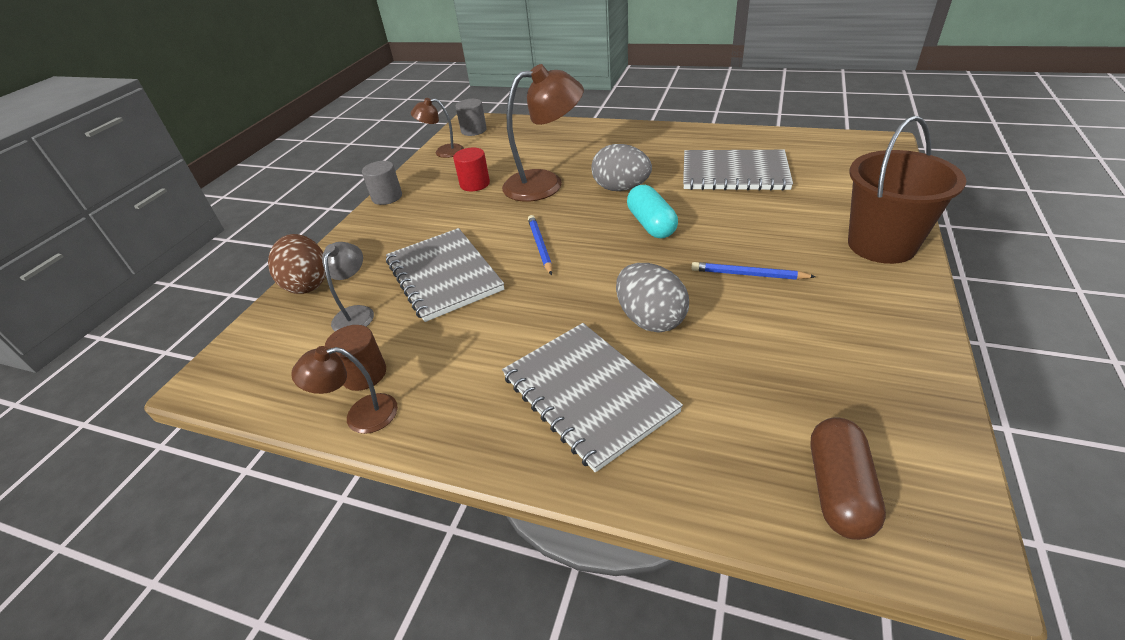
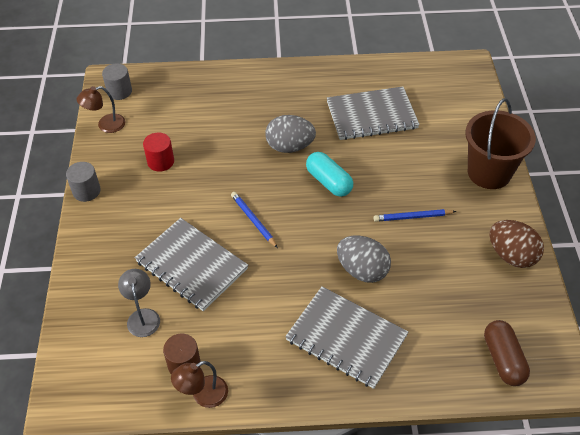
camera: 25 degrees left, 10 degrees up
(308, 284) = (79, 299): brown egg -> brown egg (511, 255)
(545, 184) = (224, 151): brown lamp -> none

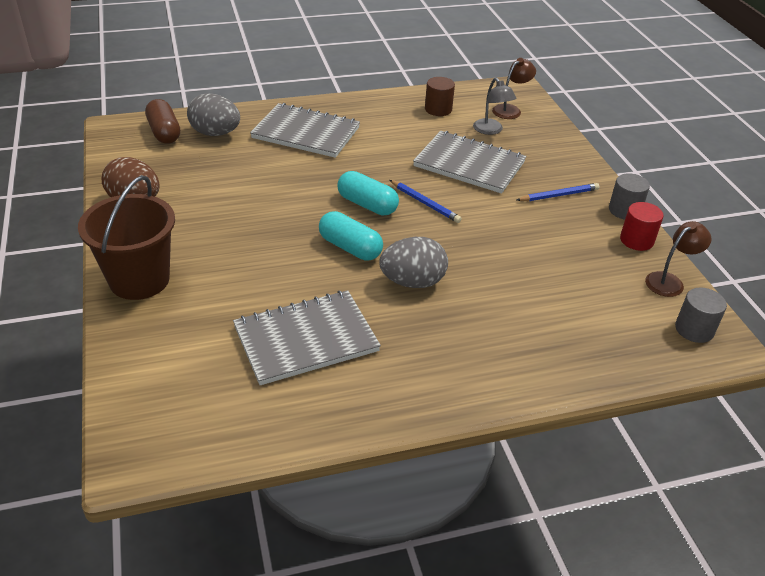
camera: 165 degrees right, 10 degrees down
(160, 161) = (566, 247): red cylinder -> red cylinder (636, 240)
(203, 395) = (414, 97): brown lamp -> brown lamp (510, 110)
(304, 225) = (367, 205): none -> turquoise capsule
(362, 270) = (297, 175): grey egg -> grey egg (215, 133)
(412, 217) = (244, 223): blue pencil -> blue pencil (559, 195)

